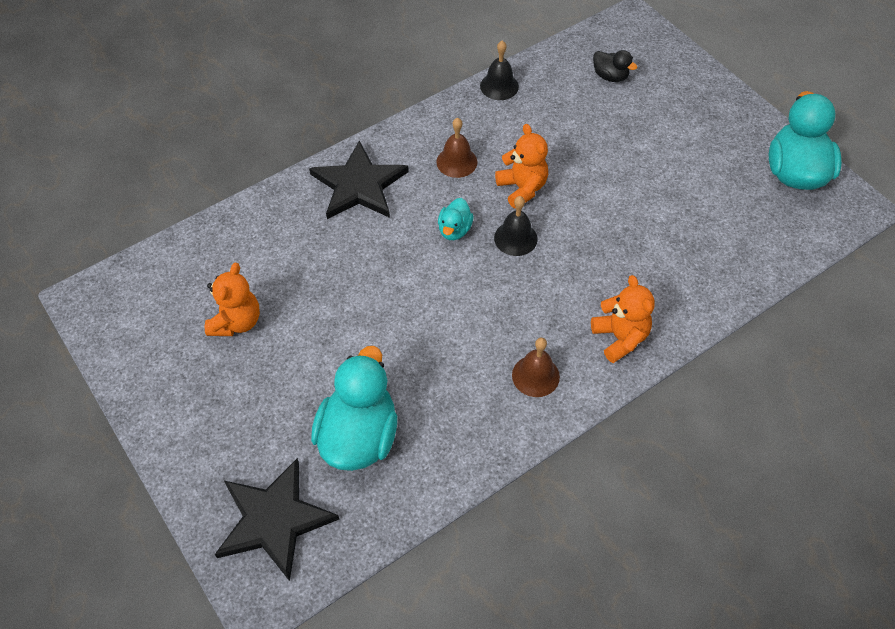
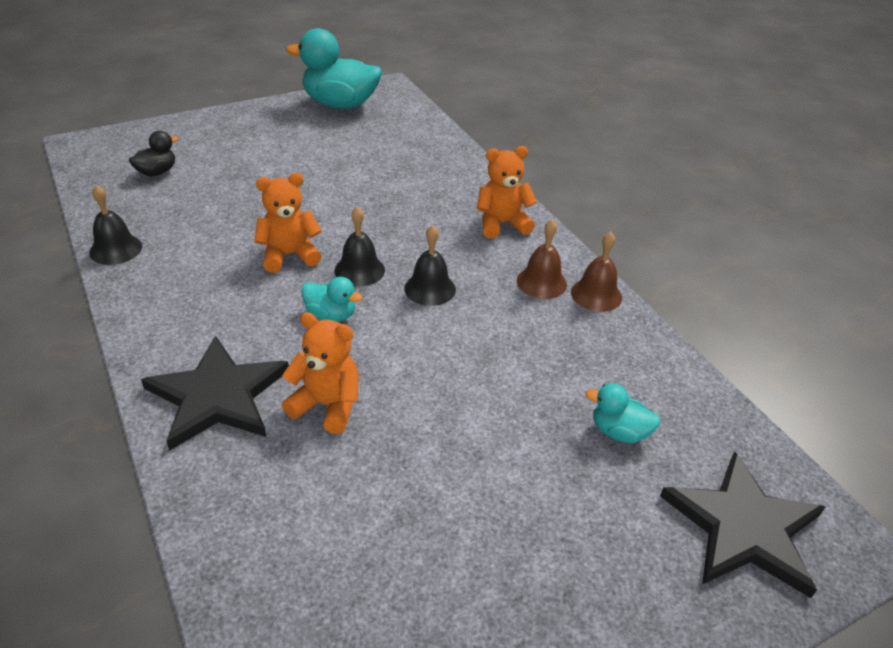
camera: 85 degrees left, 15 degrees down
(236, 322) = (428, 562): orange teddy bear -> orange teddy bear (327, 405)
(359, 436) = (619, 432): turquoise duck -> turquoise duck, size x0.49
(456, 162) = (222, 300): brown bell -> brown bell (596, 294)
(504, 291) = (430, 288): none -> black bell

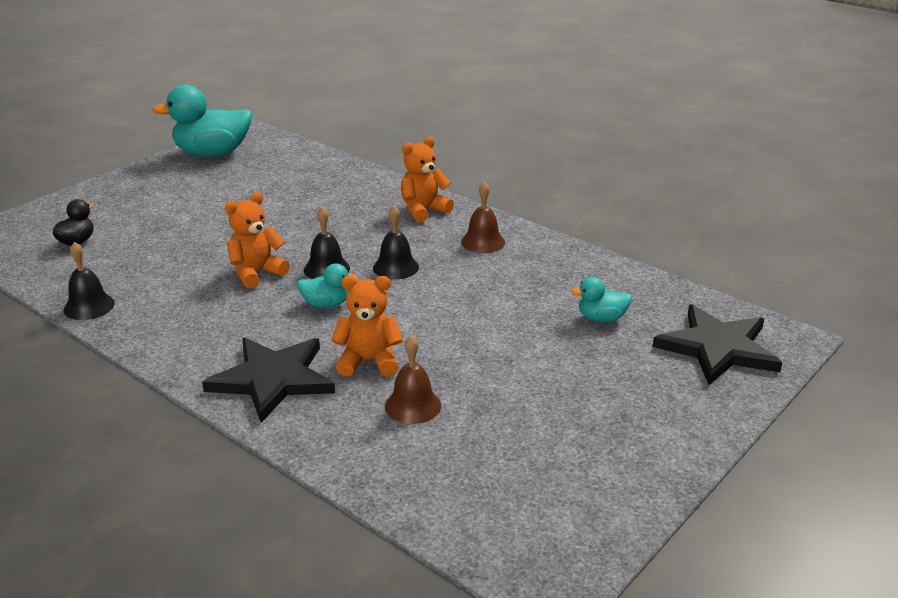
camera: 20 degrees left, 10 degrees down
(596, 294) = (530, 240): brown bell -> brown bell (413, 405)

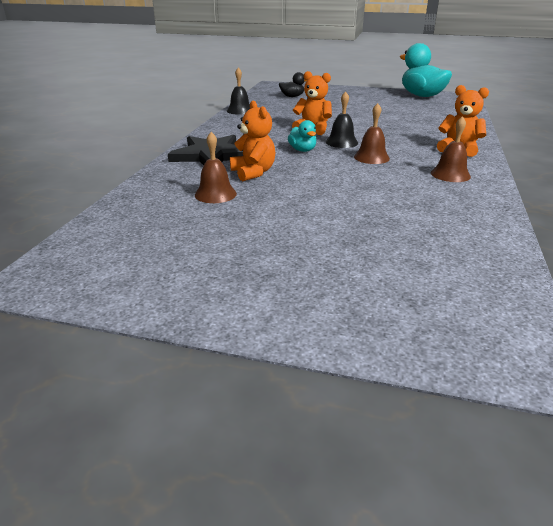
camera: 65 degrees right, 0 degrees up
(395, 267) = (371, 157): black bell -> brown bell
(601, 318) = (408, 239): turquoise duck -> none
(717, 348) = (438, 310): black star -> none

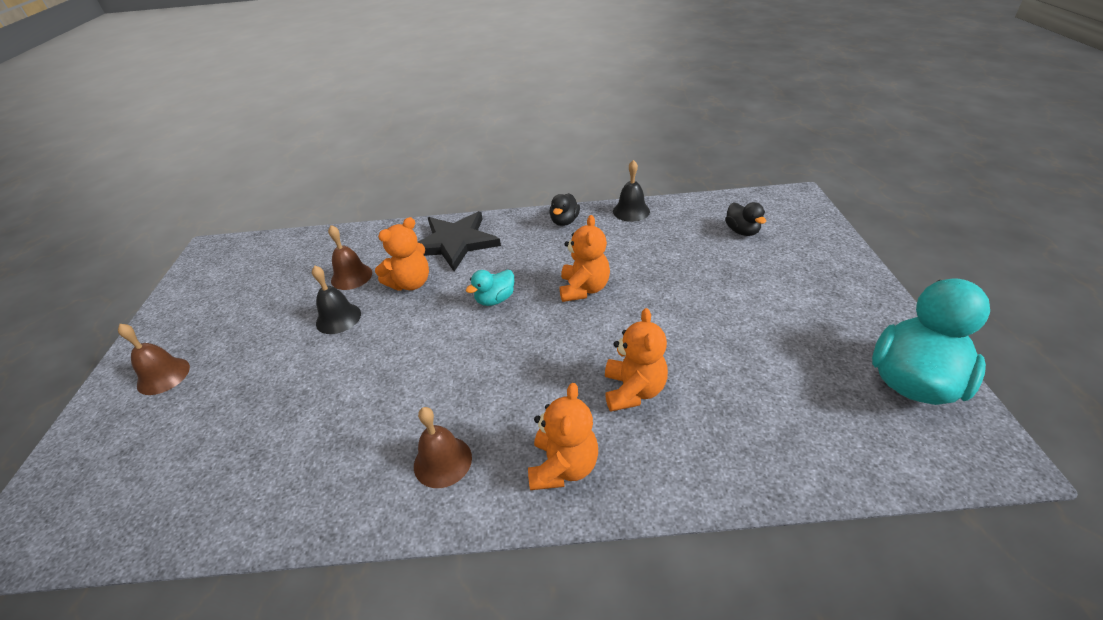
camera: 75 degrees right, 10 degrees up
(228, 125) = (564, 221): none -> black duck
(341, 142) = (541, 326): black bell -> black bell (338, 318)
(371, 157) = (489, 366): brown bell -> brown bell (163, 376)
(409, 131) = (633, 390): none -> orange teddy bear

